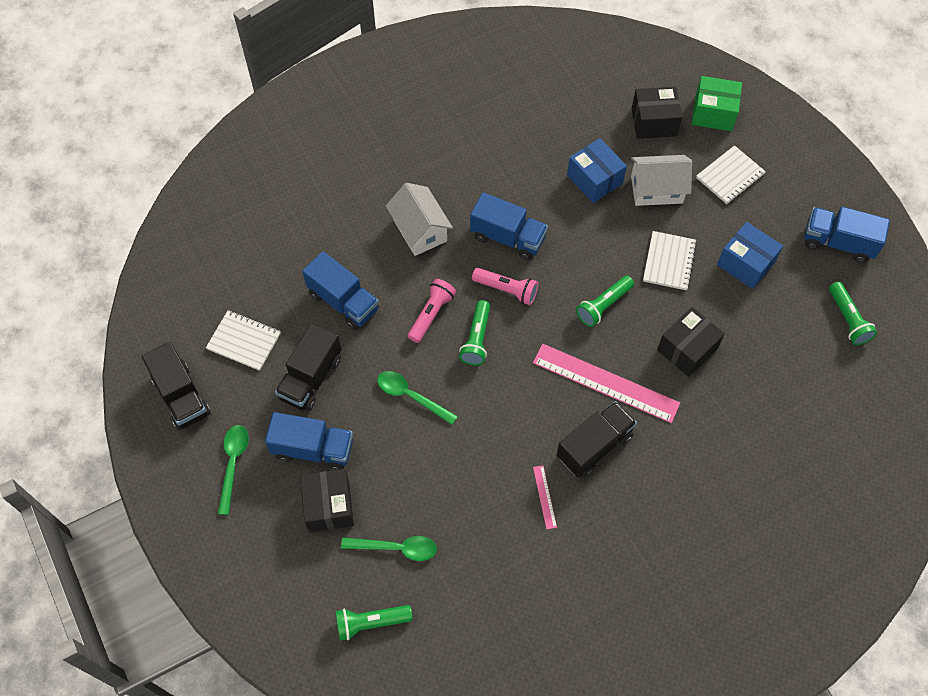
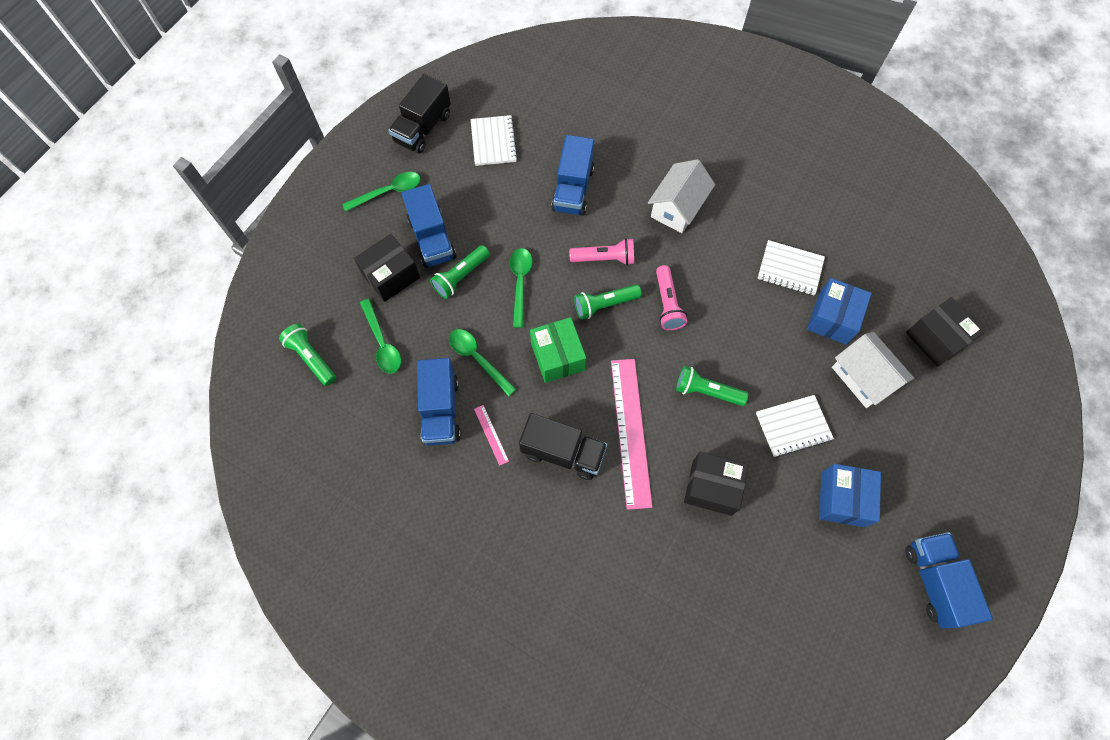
camera: 60 degrees right, 5 degrees up
(311, 378) = (491, 203): black truck -> none
(464, 471) = (477, 359): none -> green spoon
(508, 237) = (719, 278): blue truck -> blue truck (441, 410)
(544, 497) = (491, 435): pink ruler -> pink ruler turned 75 degrees counterclockwise
(713, 113) = (991, 388): green box -> green box (557, 356)
(730, 176) = (930, 438): white notebook -> white notebook (790, 269)
(847, 319) = (851, 632): green flashlight -> green flashlight (461, 276)

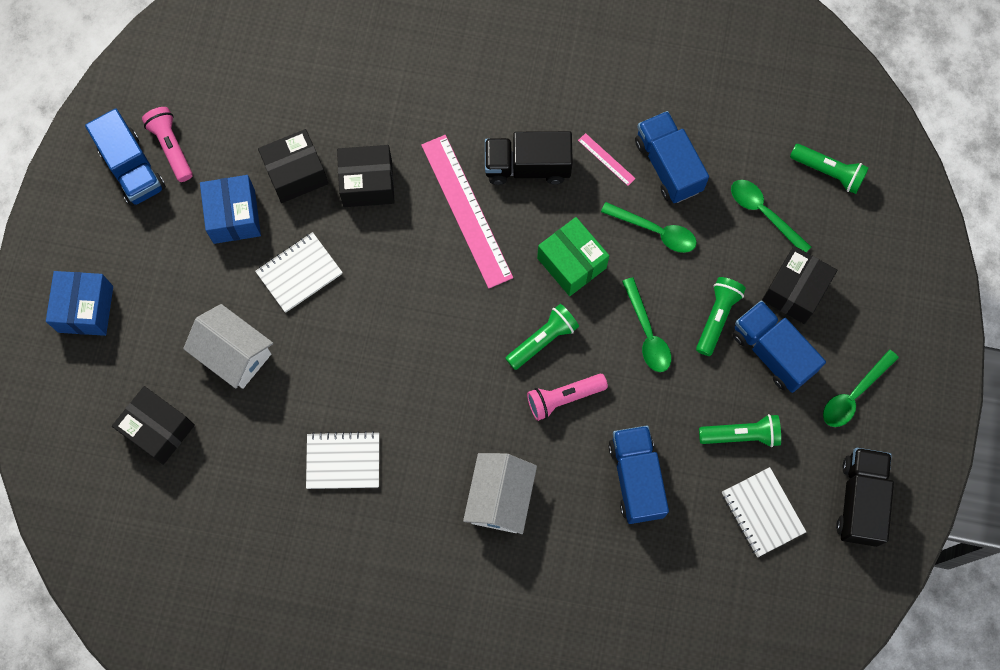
camera: 160 degrees right, 5 degrees up
(667, 304) = (473, 366): pink flashlight -> pink flashlight (171, 147)
(707, 391) = (400, 280): green flashlight -> green flashlight (741, 435)
(776, 521) = (296, 173): none -> black box
(832, 318) = (281, 414): blue box -> blue box (86, 309)

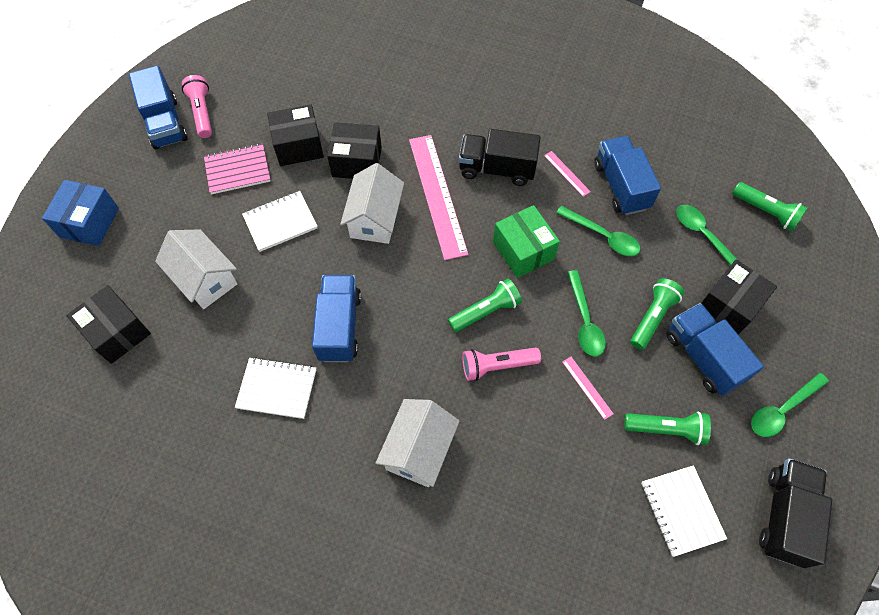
camera: 10 degrees right, 10 degrees down
(234, 216) = (238, 170): blue box -> pink notebook
(403, 251) = (375, 218): none -> white house
(636, 478) = (556, 454): blue truck -> blue truck (339, 326)
(658, 405) = (587, 387): none -> pink ruler

